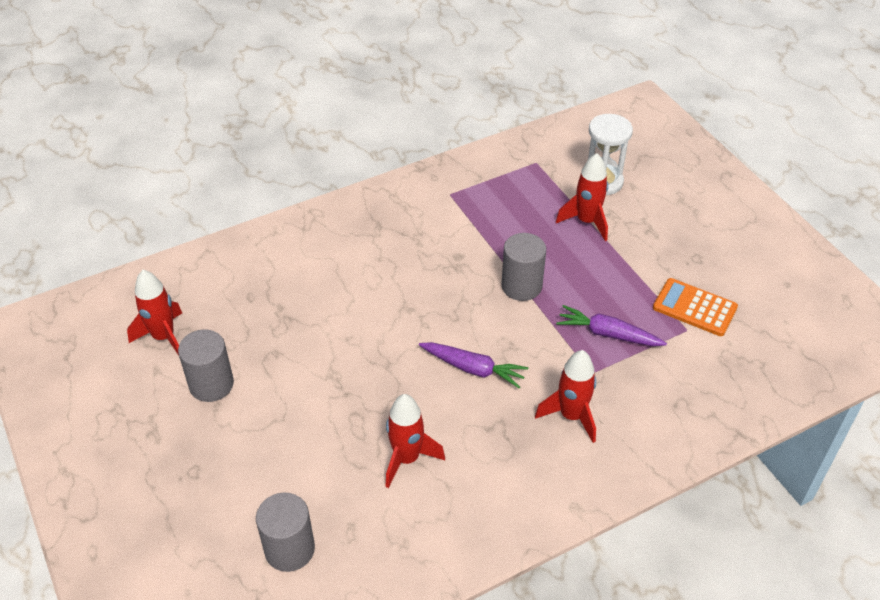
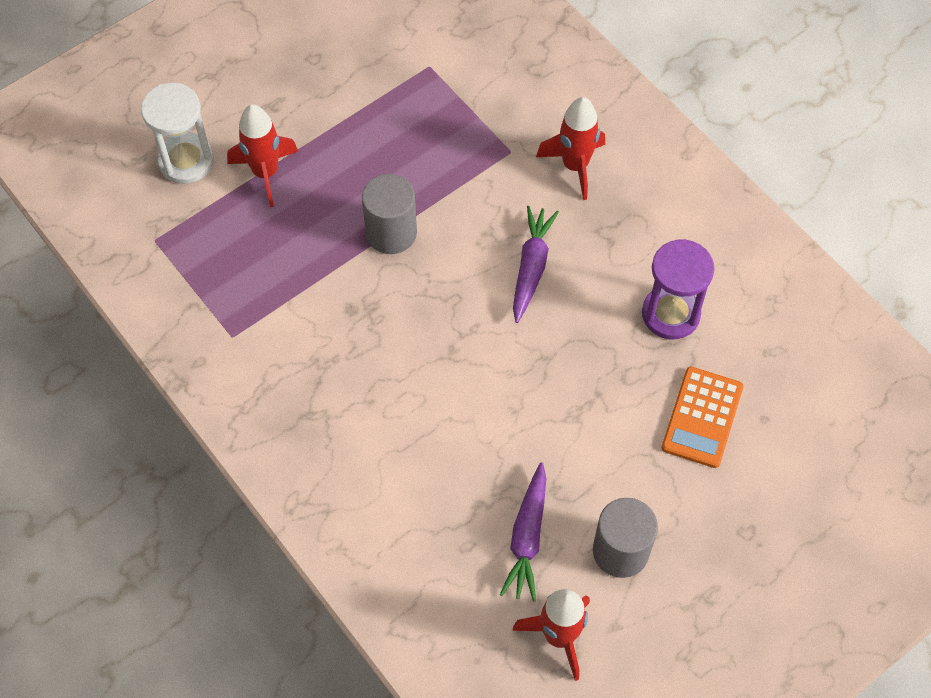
camera: 100 degrees left, 15 degrees up
(289, 549) = (811, 404): grey cylinder -> none
(407, 459) = (670, 314): red rocket -> purple hourglass
(607, 334) = (451, 140): purple carrot -> purple carrot (527, 538)
(694, 307) = (394, 59): orange calculator -> orange calculator (702, 417)

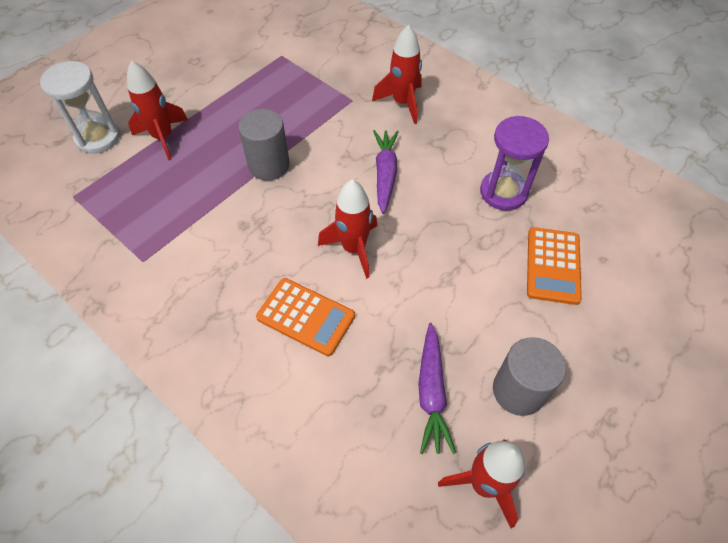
camera: 10 degrees left, 5 degrees down
(407, 432) = (305, 317): none -> orange calculator
(475, 359) = (353, 248): none -> red rocket

